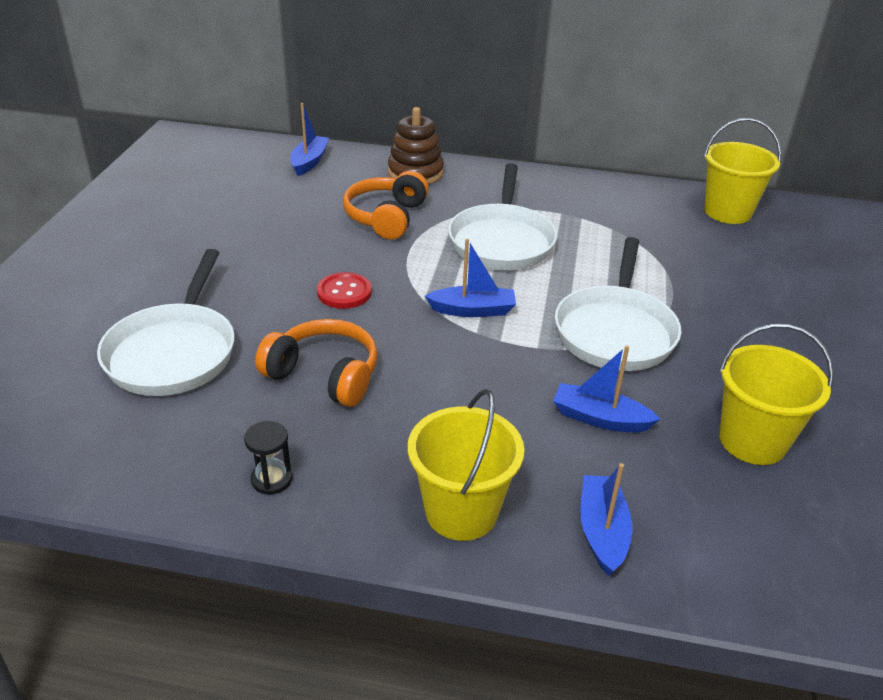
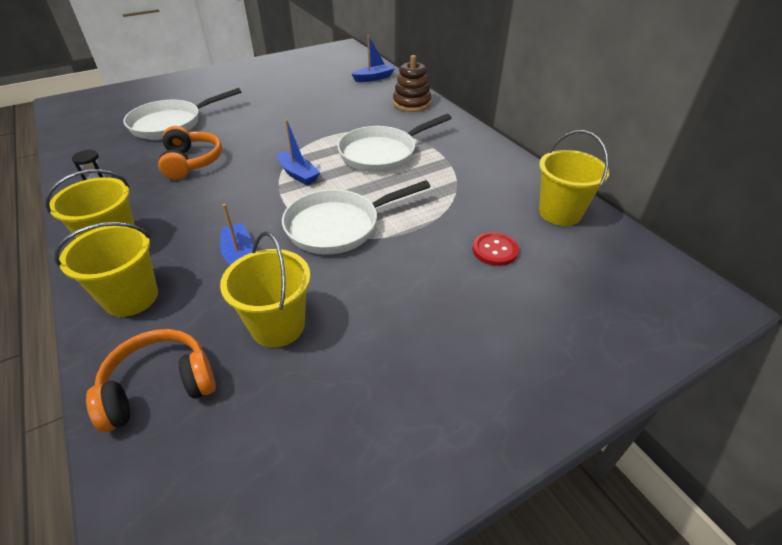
camera: 50 degrees right, 5 degrees up
(344, 292) = (267, 136): red button -> red button (495, 250)
(386, 217) = (353, 116): orange headphones -> orange headphones (159, 387)
(602, 531) = (131, 297): blue boat -> yellow bucket

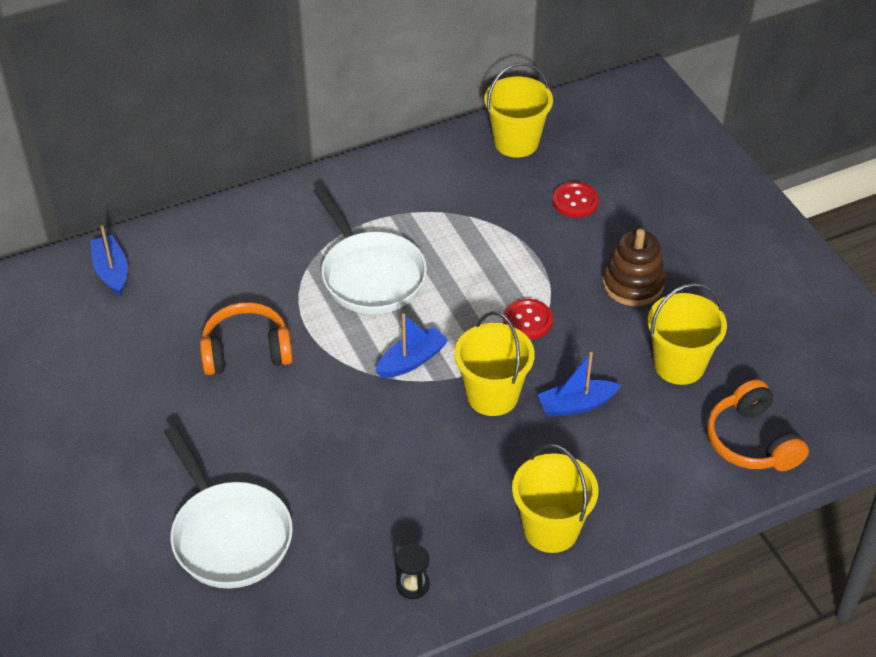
camera: 85 degrees left, 5 degrees up
(131, 297) = (642, 489): yellow bucket -> yellow bucket (492, 395)
(191, 162) = (362, 484): orange headphones -> orange headphones (246, 351)
(338, 226) = (527, 320): white pan -> red button
(411, 103) = (224, 233): brown stacking toy -> brown stacking toy (633, 284)

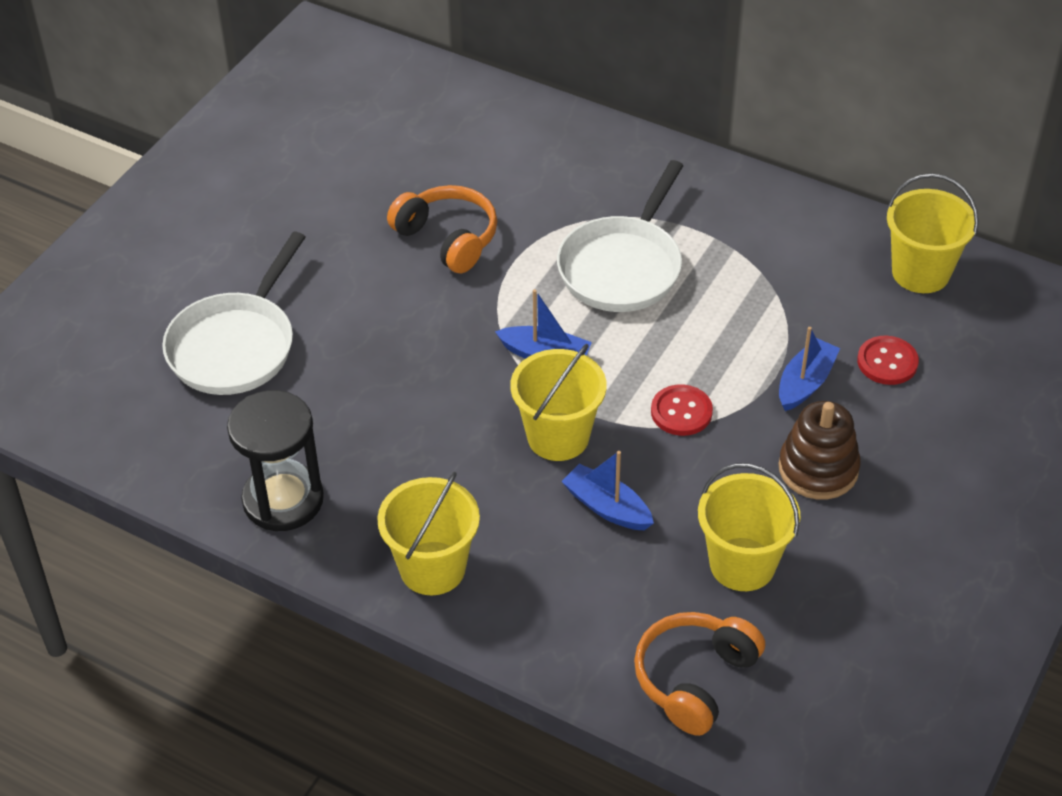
camera: 55 degrees right, 0 degrees up
(112, 271) = (455, 103): blue boat -> blue boat (805, 383)
(412, 585) = (283, 500): black hourglass -> black hourglass, size x2.18

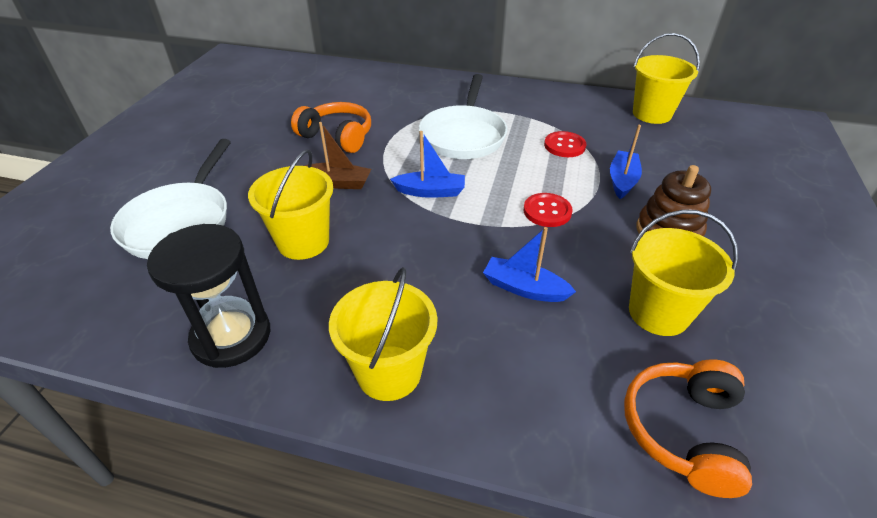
camera: 15 degrees left, 5 degrees down
(431, 319) = (338, 183): none -> brown boat
(558, 437) = (462, 243): yellow bucket -> yellow bucket (303, 242)
(887, 362) = (667, 161): red button -> red button (564, 146)

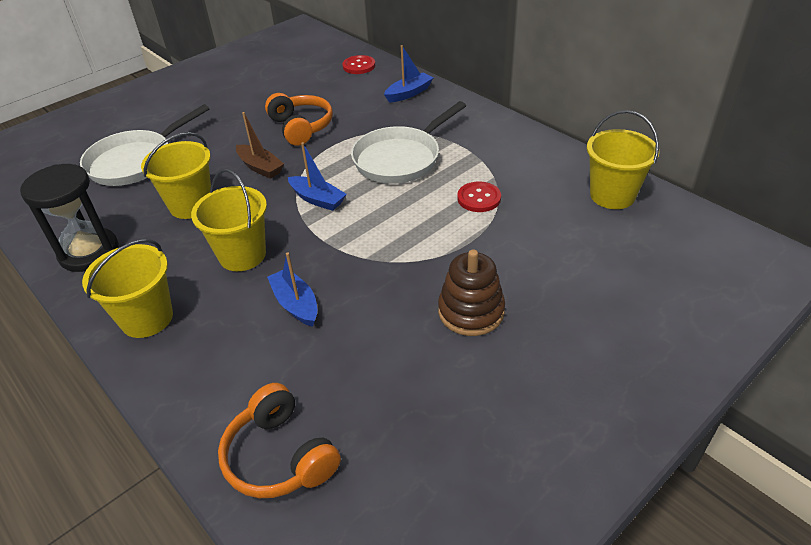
camera: 35 degrees right, 0 degrees up
(547, 211) = (388, 251): red button -> red button (359, 66)
(622, 180) = (490, 250): blue boat -> blue boat (409, 93)
(658, 313) = (372, 370): yellow bucket -> yellow bucket (242, 255)
(683, 431) = (280, 456): orange headphones -> orange headphones turned 90 degrees counterclockwise

